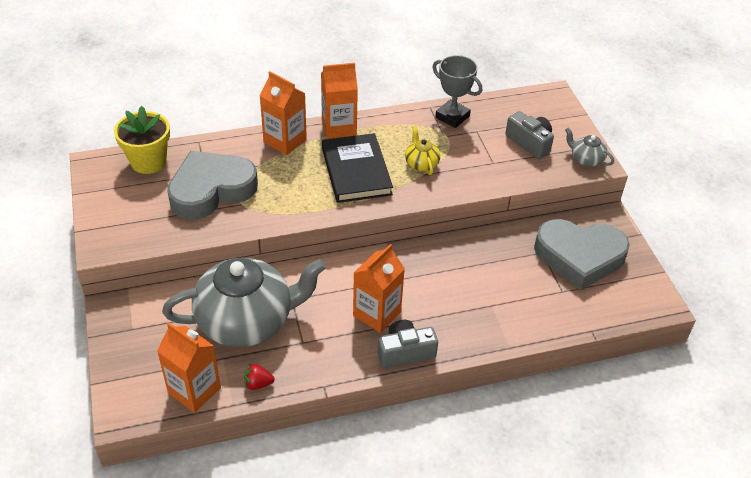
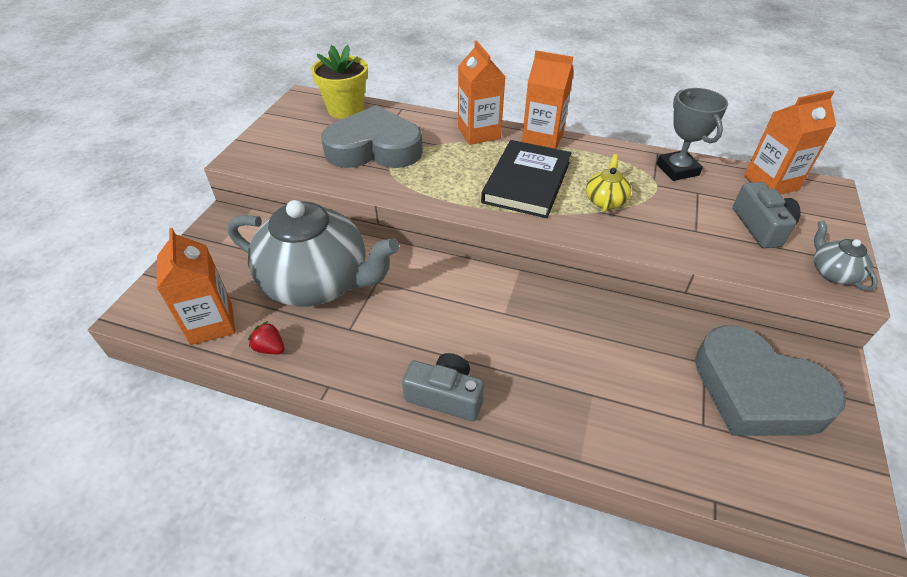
camera: 35 degrees right, 0 degrees up
(377, 313) = (449, 337): orange carton -> orange carton (770, 183)

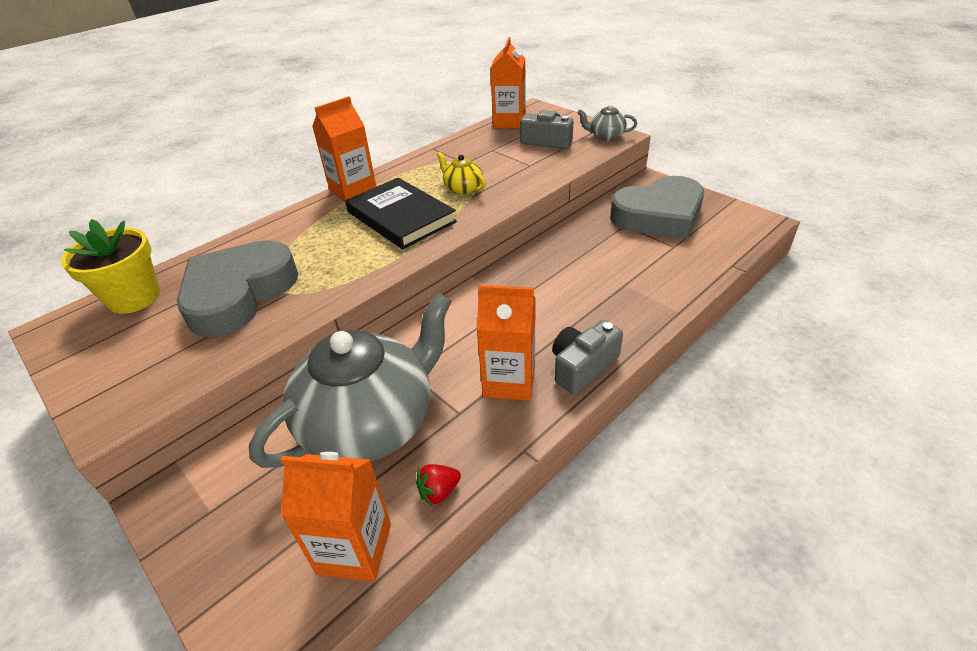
camera: 60 degrees left, 5 degrees down
(479, 133) = (301, 220): orange carton -> orange carton (509, 381)
(677, 169) = (460, 148): grey trophy -> none

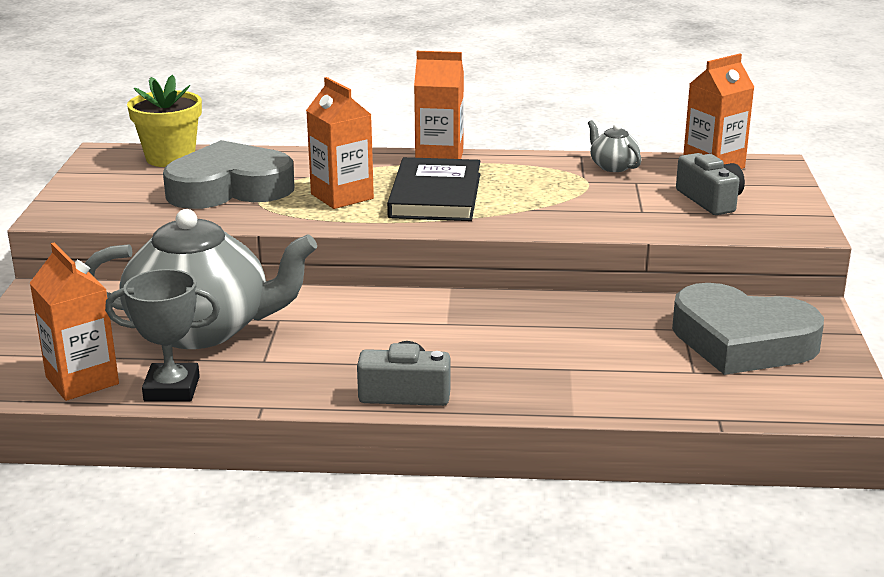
camera: 45 degrees right, 15 degrees down
(439, 491) = (172, 389): red strawberry -> grey trophy
(463, 188) = (533, 200): yellow teapot -> none
(509, 381) = (333, 366): orange carton -> orange carton (342, 196)
(606, 136) = (790, 224): grey teapot -> grey teapot (613, 166)

